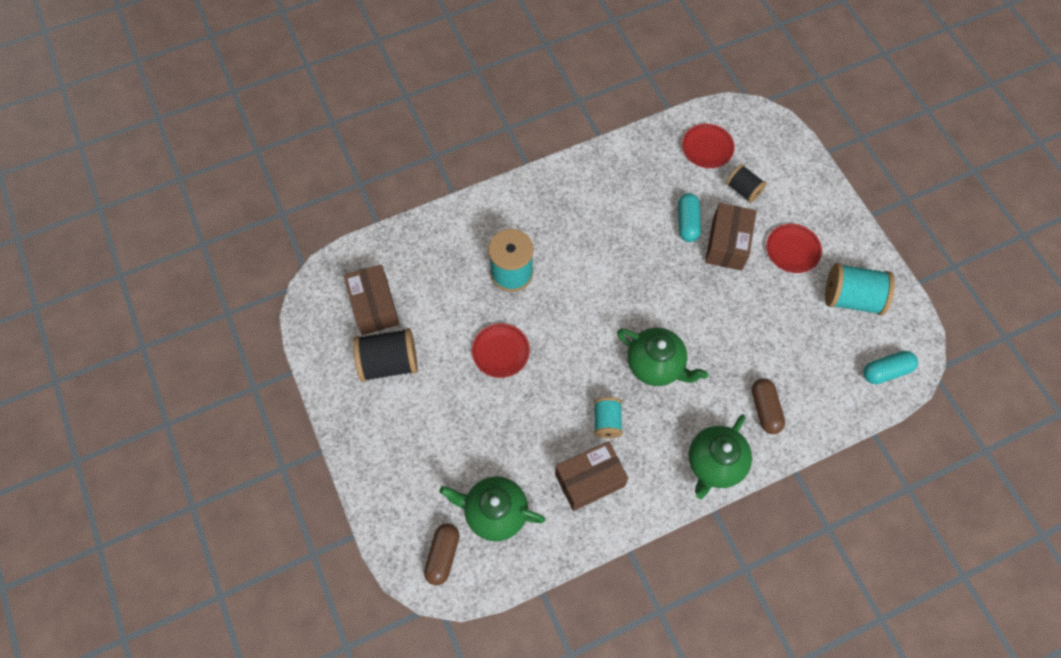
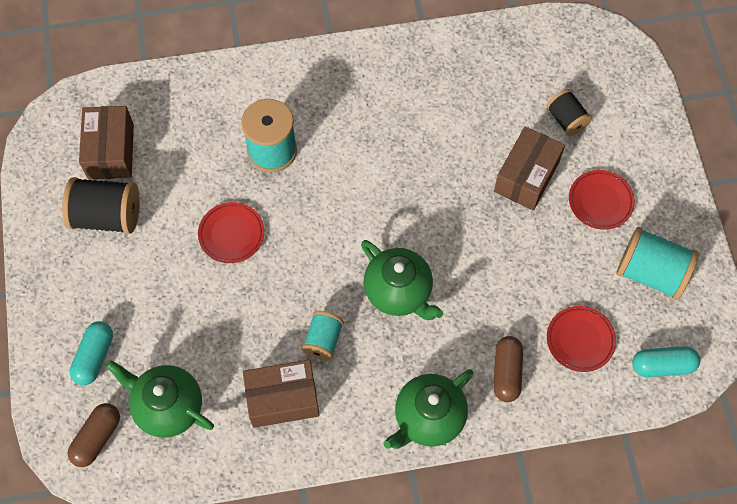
camera: 15 degrees right, 0 degrees up
(687, 223) = (489, 142): turquoise capsule -> turquoise capsule (94, 357)
(707, 148) = (540, 62): red plate -> red plate (580, 340)

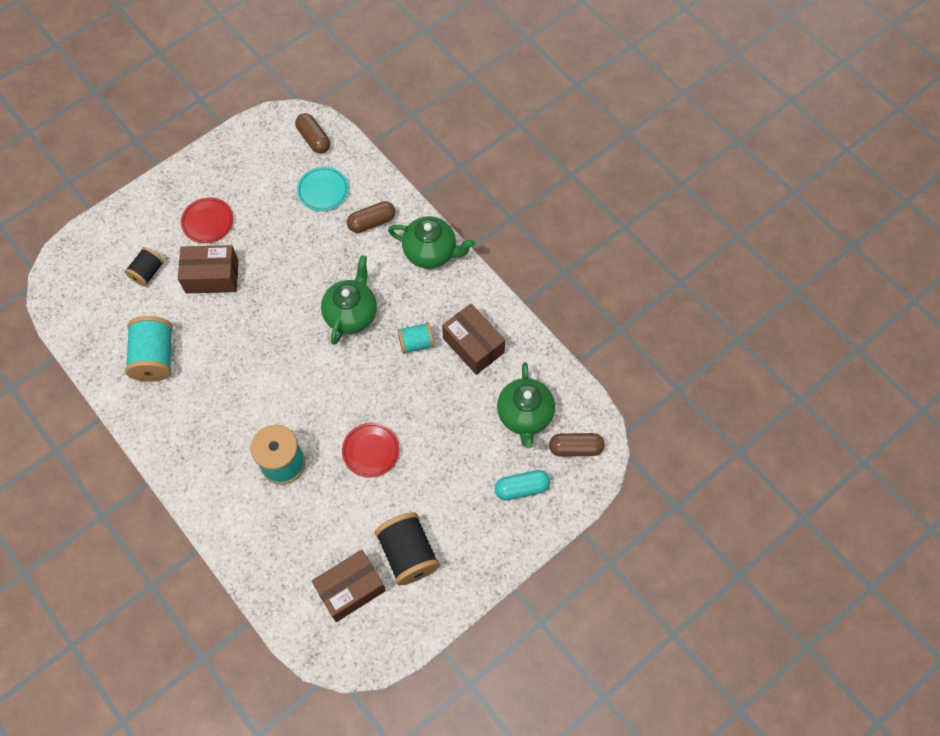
camera: 120 degrees left, 0 degrees up
(580, 340) = (323, 191): red plate -> turquoise plate
(651, 273) = (249, 171): turquoise spool -> turquoise spool (155, 357)
(662, 365) = (314, 139): turquoise capsule -> brown capsule

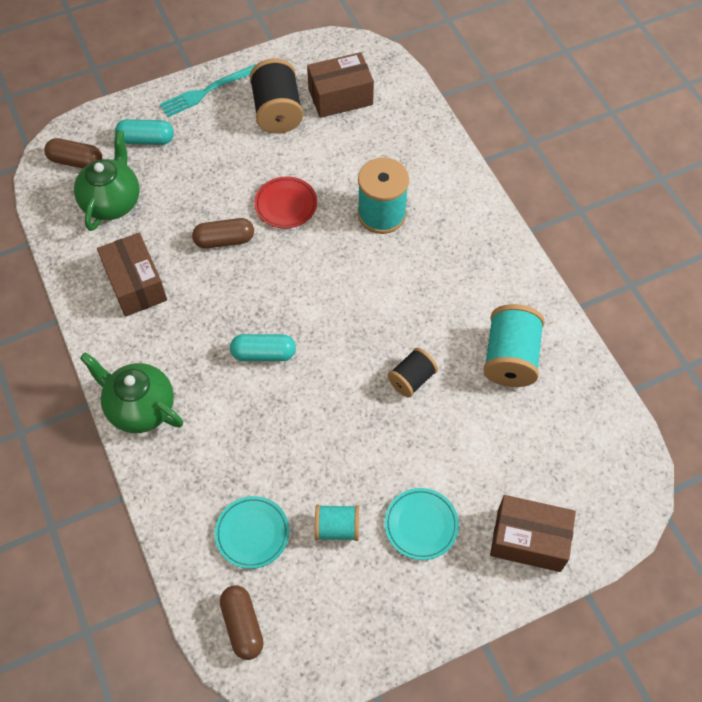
camera: 165 degrees left, 5 degrees down
(147, 272) = (511, 471): black spool -> black spool (411, 379)
(208, 222) = (421, 525): red plate -> turquoise plate
(212, 276) = (427, 444): brown box -> brown box (528, 540)
(351, 314) = (263, 353): green teapot -> turquoise capsule
(372, 222) = (201, 468): brown capsule -> brown capsule (224, 240)
(416, 343) = (199, 302): turquoise spool -> turquoise spool (337, 528)
(485, 560) = (207, 91): none -> turquoise fork

